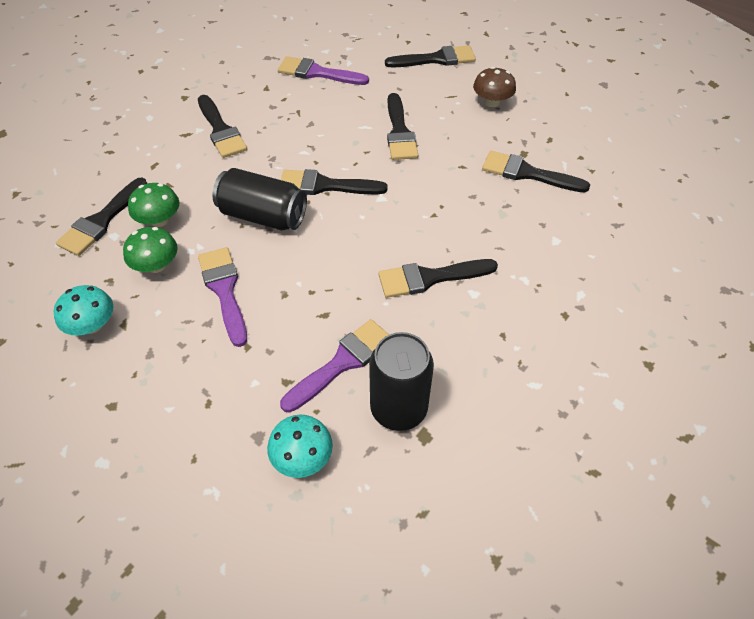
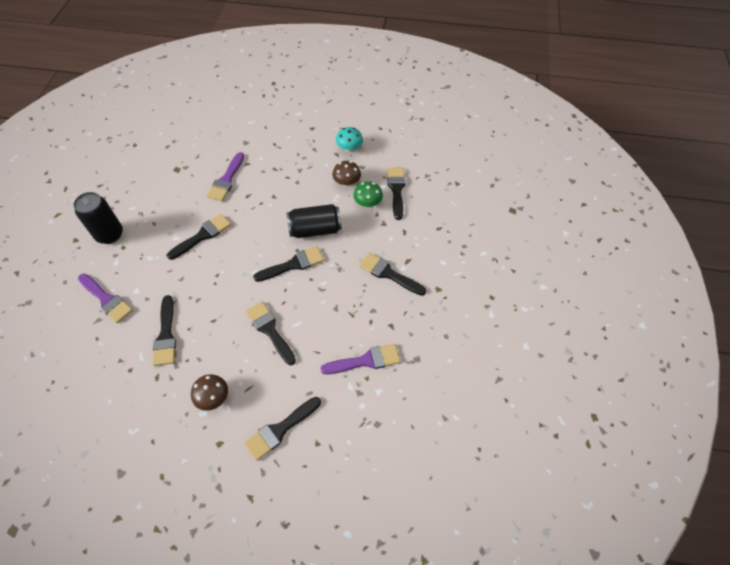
camera: 150 degrees right, 5 degrees up
(156, 265) = (347, 182): green mushroom -> brown mushroom
(224, 290) = (303, 185): purple brush -> purple brush (106, 300)
(302, 457) = (223, 143): turquoise mushroom -> none
(398, 409) = (192, 173): black can -> black can (110, 234)
(527, 173) = (166, 335): black brush -> black brush turned 90 degrees clockwise

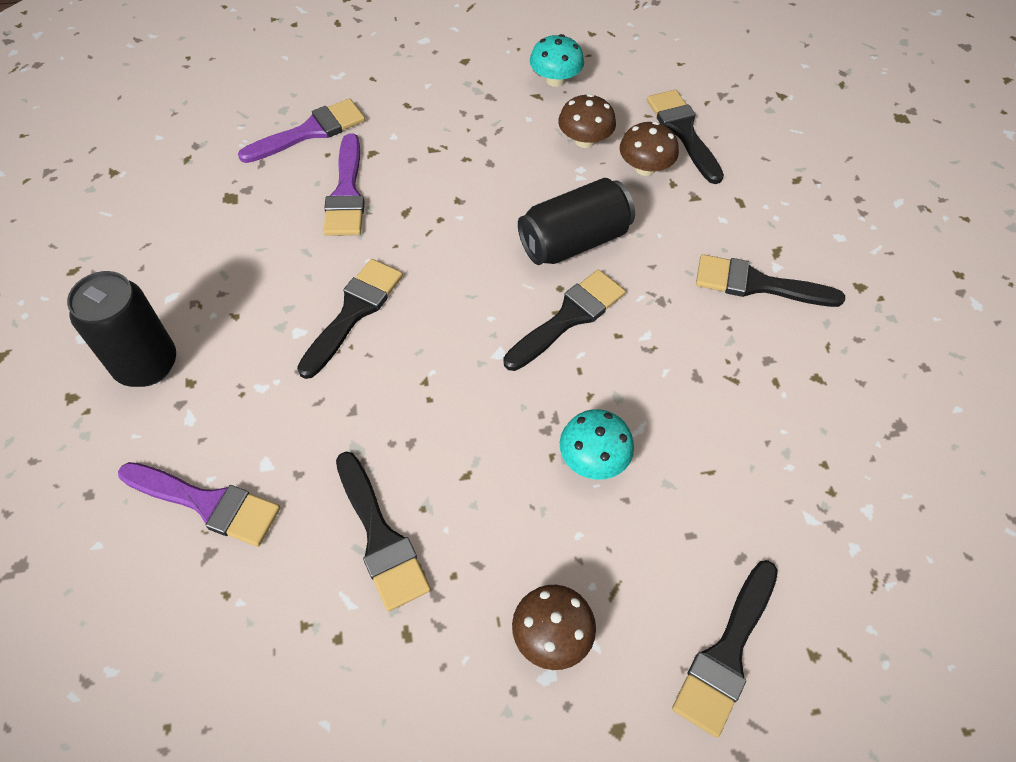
camera: 20 degrees left, 0 degrees up
(270, 330) = (593, 458): black brush -> turquoise mushroom
(365, 360) = (810, 459): purple brush -> purple brush (310, 131)
(368, 203) = (645, 168): green mushroom -> brown mushroom

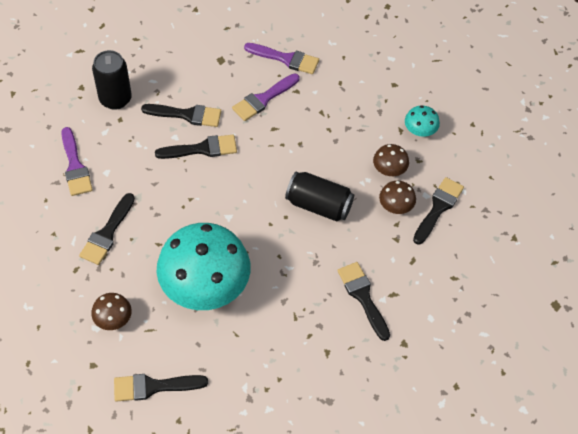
camera: 50 degrees right, 0 degrees up
(569, 317) = (271, 230): black brush -> black brush (187, 115)
(593, 458) = (205, 285): turquoise mushroom -> turquoise mushroom, size x2.36

